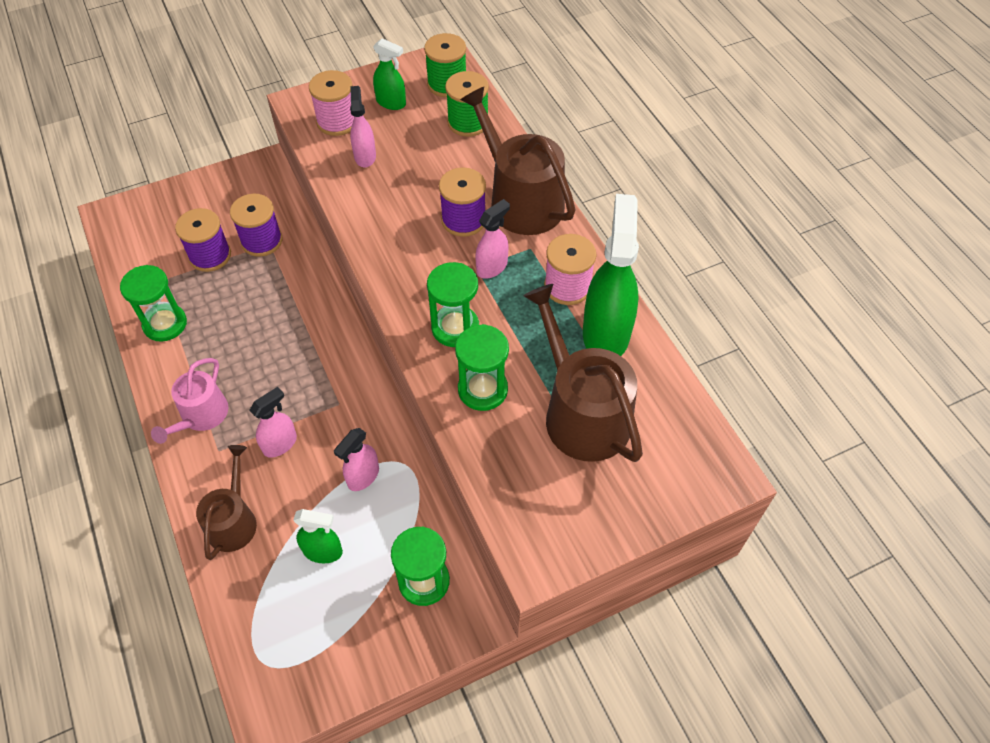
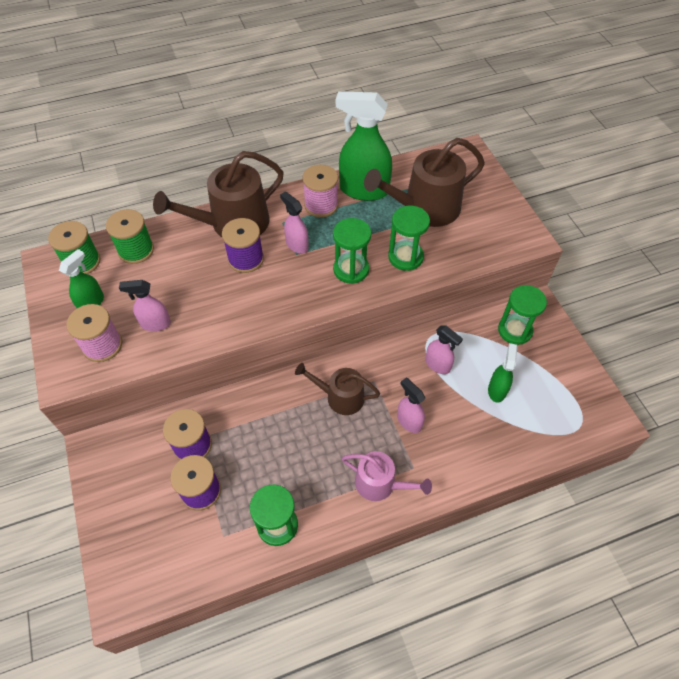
camera: 85 degrees left, 0 degrees up
(233, 521) = (475, 452): brown watering can -> brown watering can (340, 397)

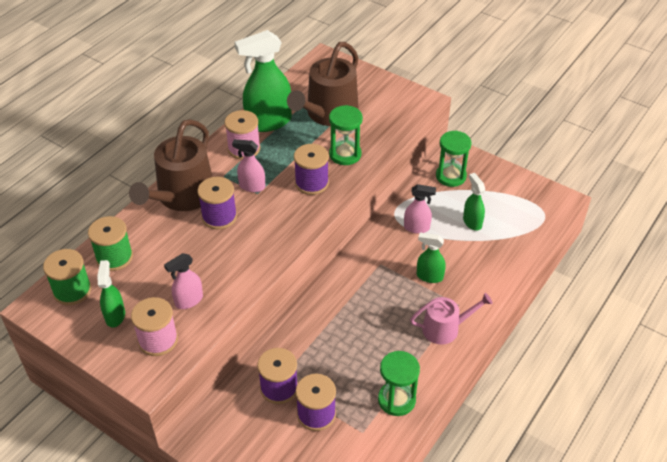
camera: 35 degrees left, 10 degrees down
(340, 397) = (365, 288): brown watering can -> none
(351, 269) = (311, 183): green hourglass -> purple spool
(409, 421) = (429, 276): pink spray bottle -> green spray bottle

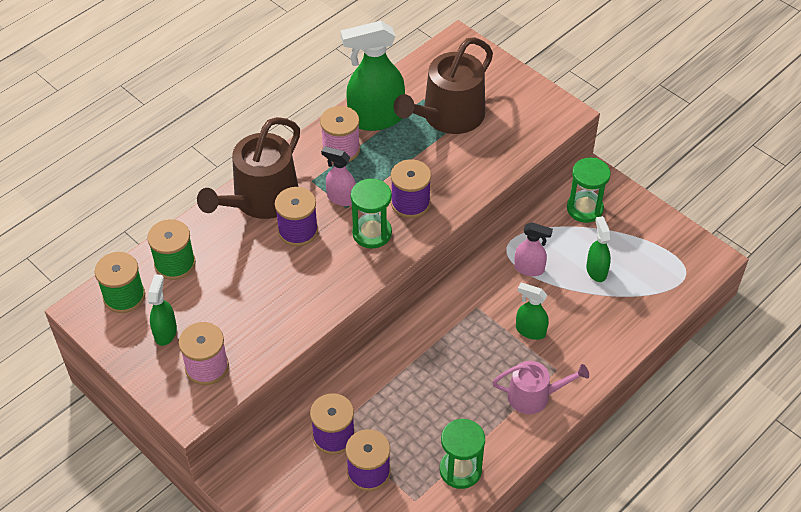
camera: 10 degrees right, 5 degrees up
(188, 301) = (247, 327): pink spray bottle -> none
(345, 154) = (456, 172): green hourglass -> green hourglass (372, 233)

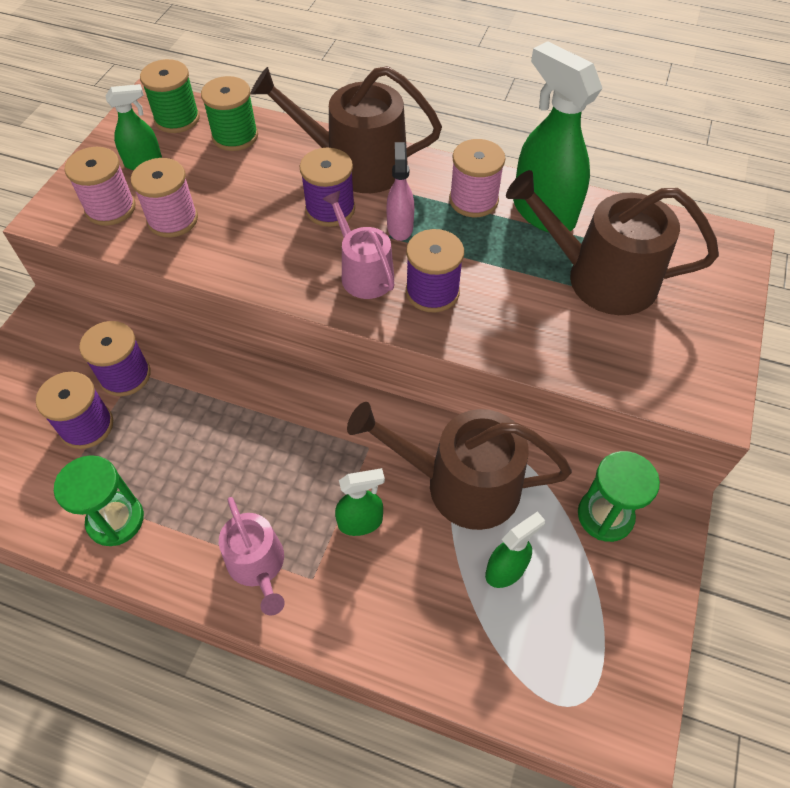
camera: 65 degrees right, 5 degrees up
(247, 329) = (172, 219): none -> pink spool
(372, 233) = (363, 273): green hourglass -> pink watering can
(529, 269) = (461, 484): pink spray bottle -> brown watering can
(530, 331) = (361, 522): green spray bottle -> green spray bottle turned 75 degrees clockwise

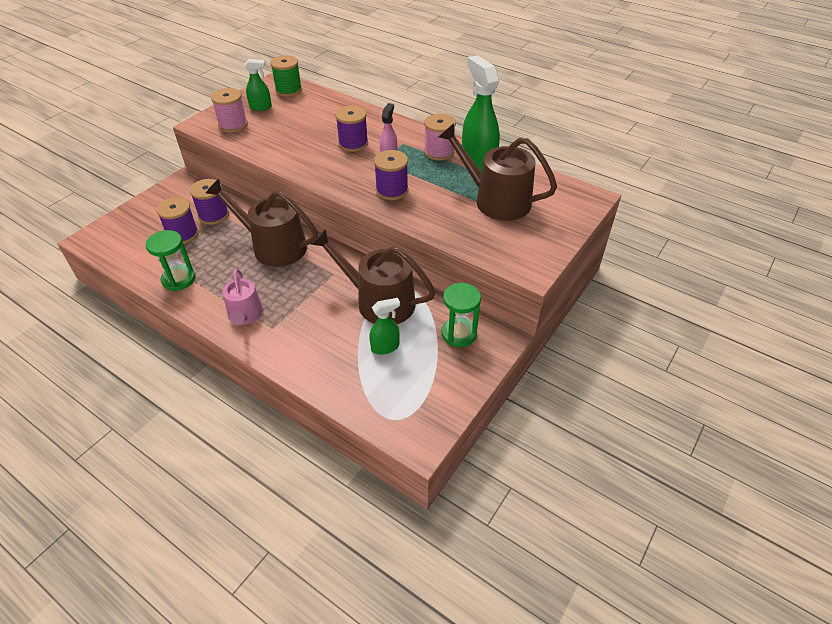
camera: 15 degrees right, 10 degrees down
(172, 219) = (264, 135): pink spool -> none
(235, 136) = (317, 102): green spool -> none
(356, 165) = (379, 125): brown watering can -> brown watering can (273, 246)
(361, 522) = (312, 307): green spray bottle -> none
(363, 273) = (357, 175): pink watering can -> none

